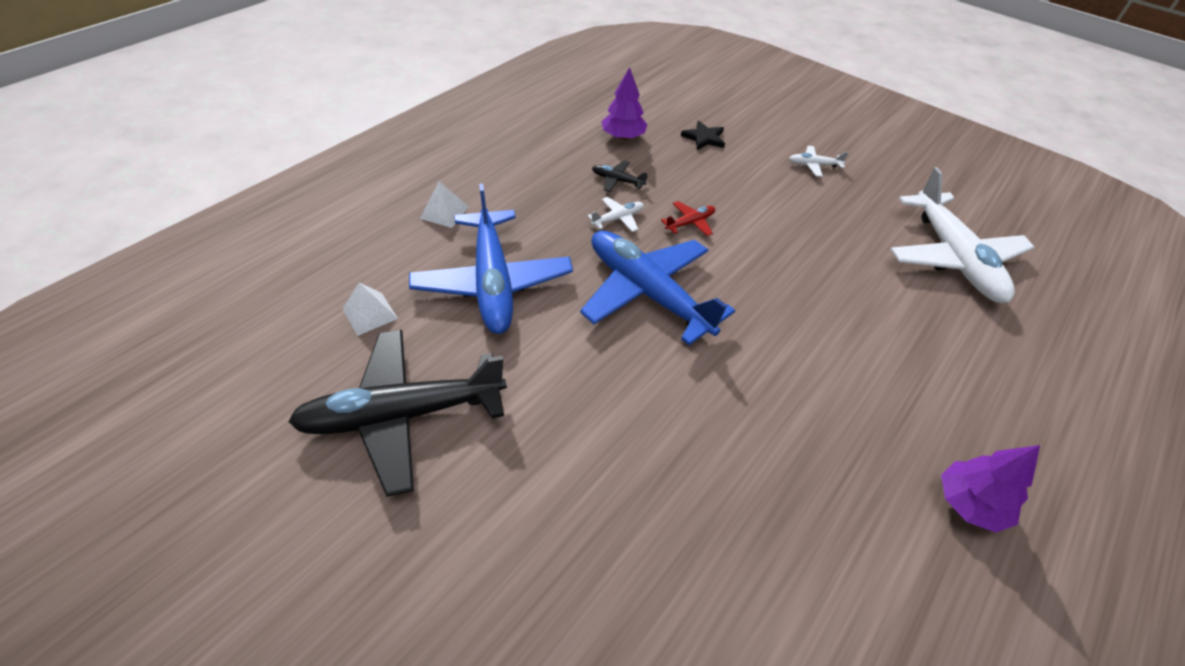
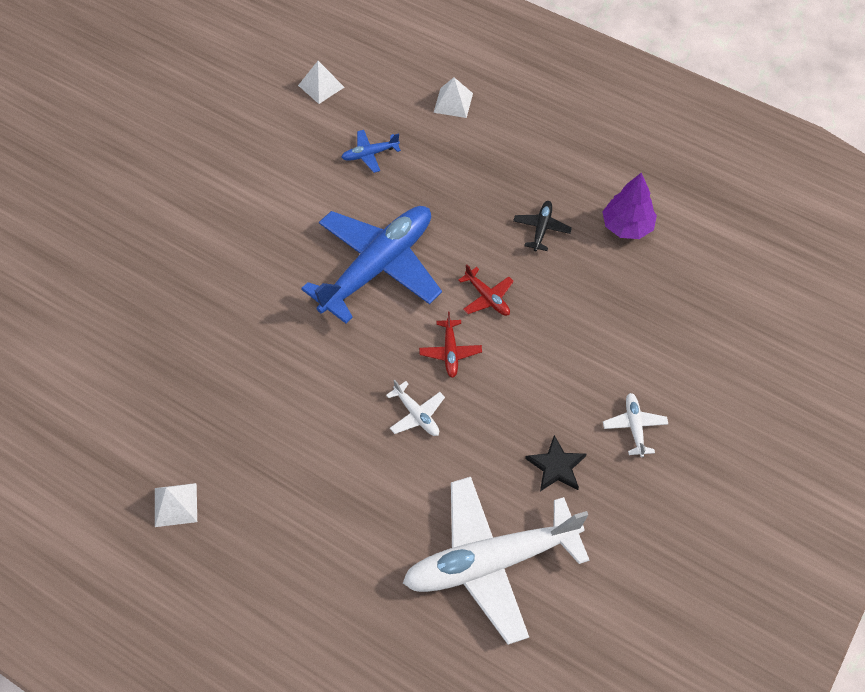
camera: 85 degrees right, 10 degrees up
(402, 415) = (228, 129): black plane -> none
(493, 282) = (370, 154): blue plane -> blue plane, size x0.40
(618, 219) = (478, 235): white plane -> white plane (416, 414)
(704, 138) = (653, 307): black star -> black star (556, 466)
(750, 254) = (450, 352): none -> red plane
(969, 504) = (175, 504): purple tree -> white pyramid

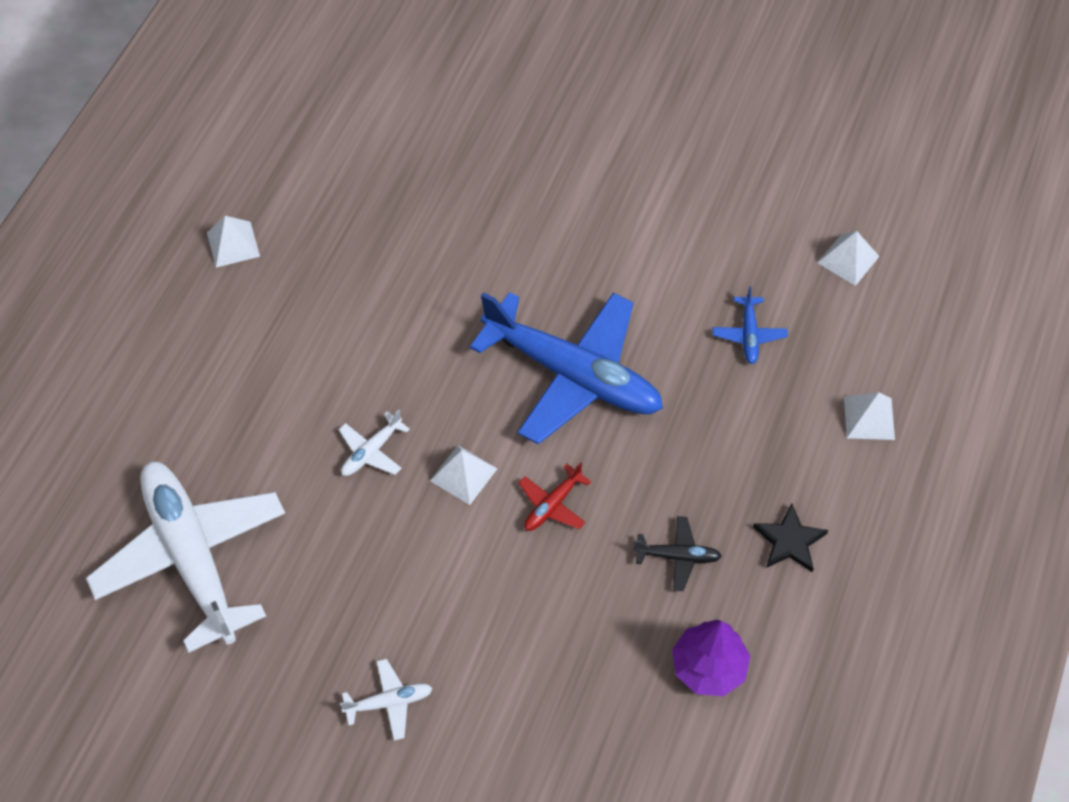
camera: 80 degrees right, 0 degrees up
(370, 154) = (749, 335): blue plane -> blue plane turned 150 degrees counterclockwise
(450, 352) = (463, 474): red plane -> white pyramid
(556, 466) = (321, 614): black star -> black star (789, 541)

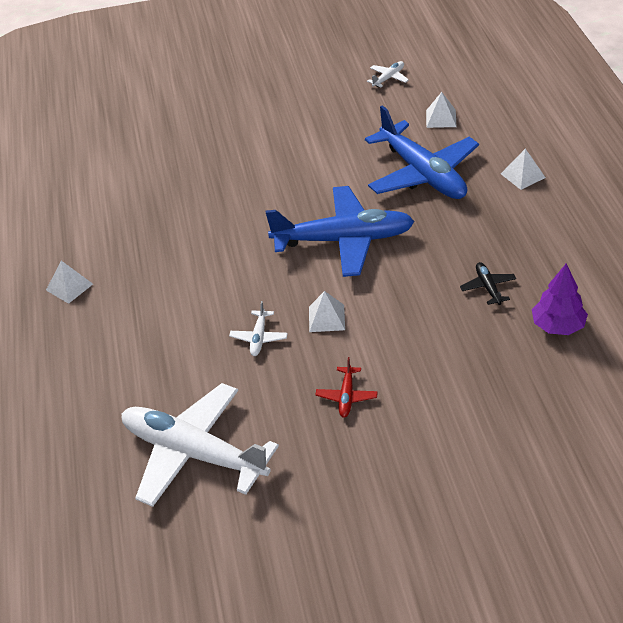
camera: 30 degrees left, 15 degrees down
(389, 702) = (394, 451): white plane -> white plane (388, 78)
(552, 505) = (393, 303): red plane -> red plane (346, 396)
(678, 556) = (488, 287): black plane -> black plane turned 75 degrees counterclockwise
(749, 335) = (423, 174): blue plane -> blue plane, size x2.49
(789, 541) = (539, 248): black star -> none

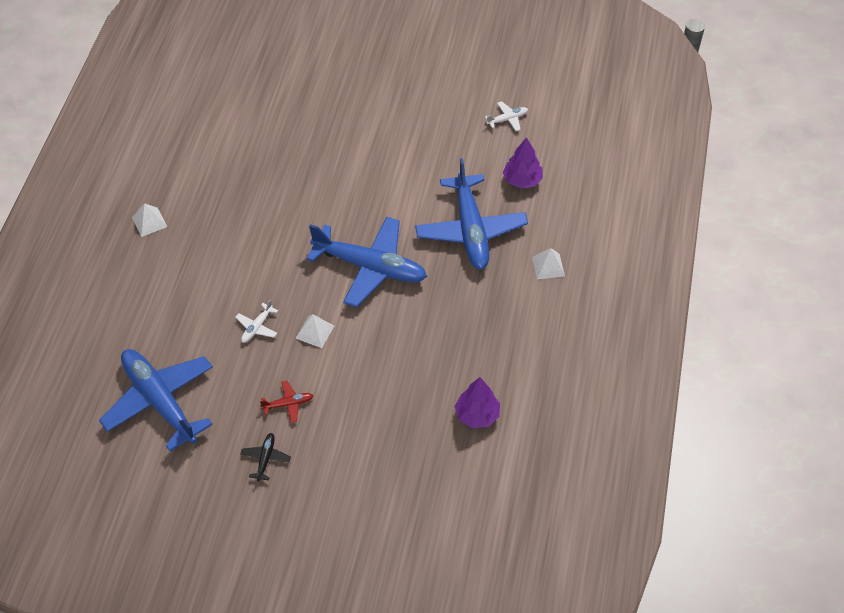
camera: 20 degrees right, 10 degrees up
(193, 453) = (159, 401): white plane -> blue plane
(346, 396) = (288, 404): red plane -> red plane turned 135 degrees counterclockwise
(441, 118) = (522, 180): white pyramid -> purple tree
(488, 287) = (449, 358): black plane -> black plane (265, 458)

